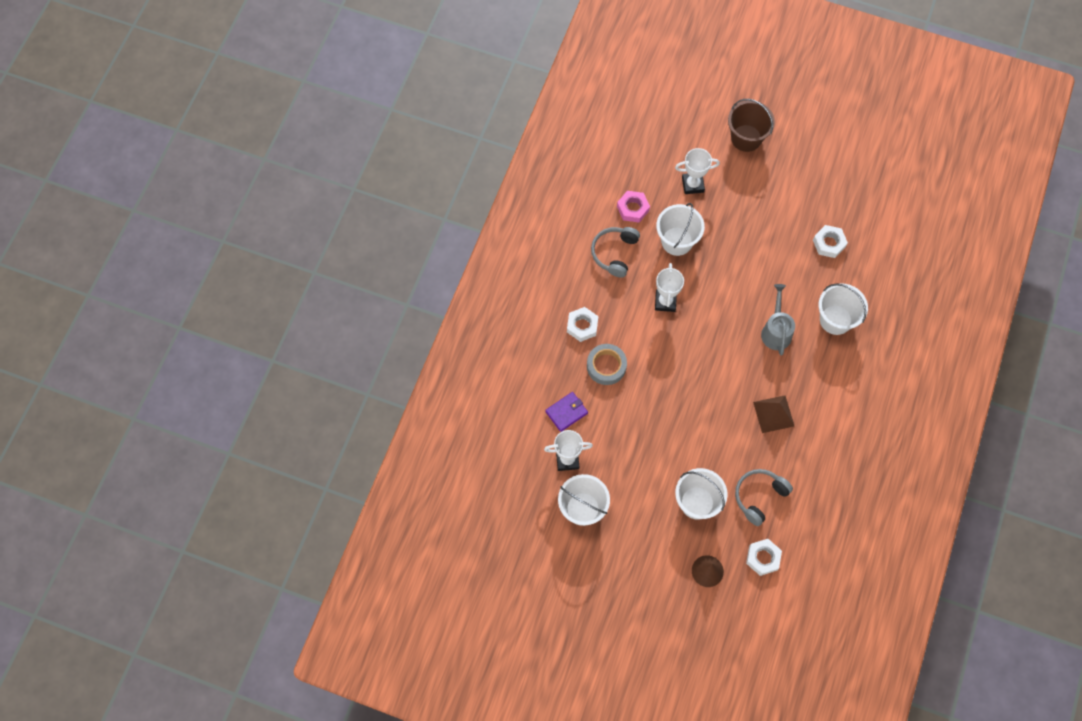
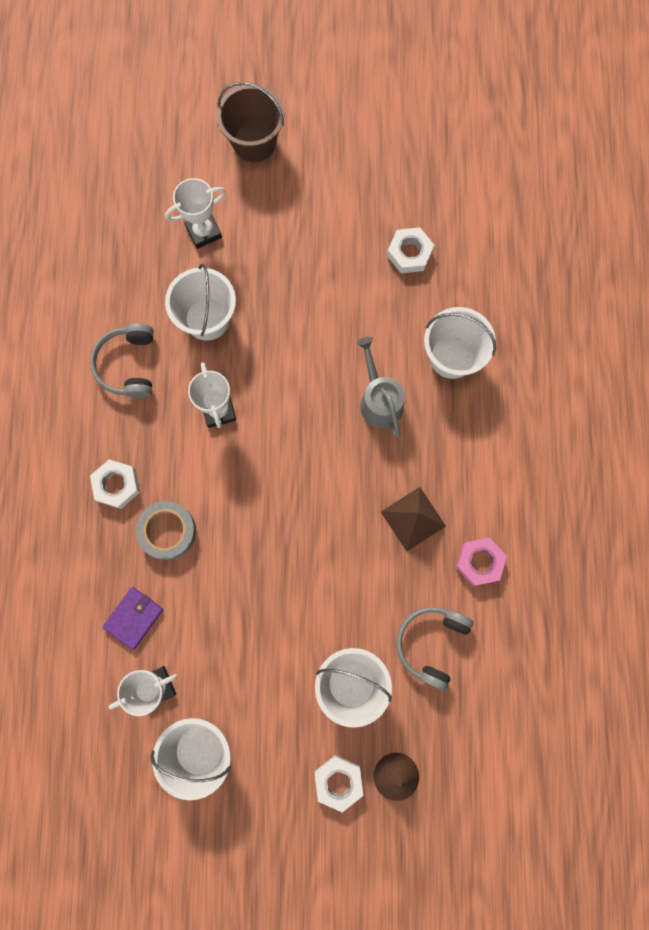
camera: 20 degrees left, 10 degrees up
(633, 208) = (133, 293): pink nut -> pink nut (479, 562)
(763, 558) = (464, 729): white nut -> white nut (338, 781)

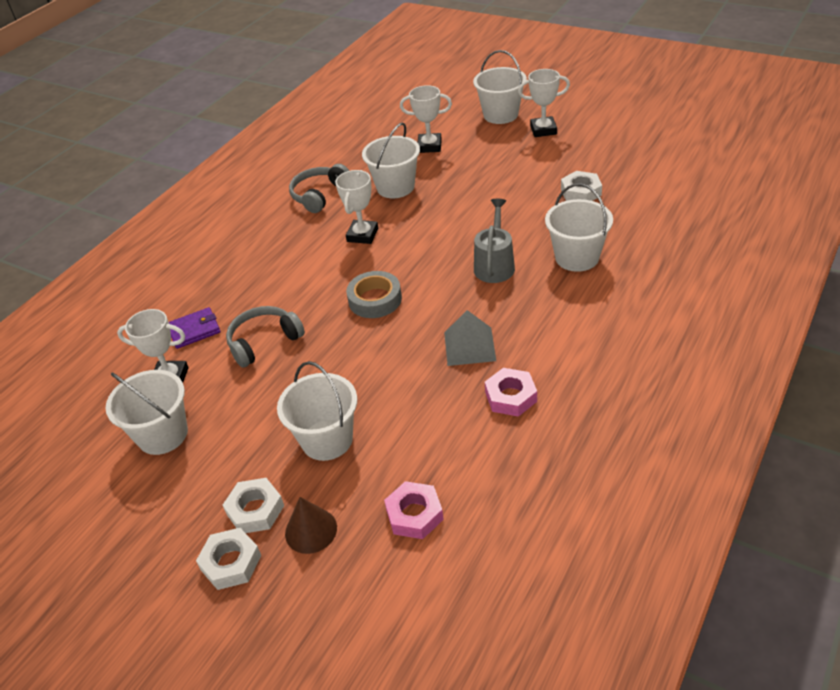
camera: 35 degrees right, 35 degrees down
(116, 485) = (253, 252): white nut -> white nut (231, 563)
(167, 531) = (265, 289): grey tape -> grey tape (375, 300)
(254, 142) = (500, 115): brown bucket -> white bucket
(318, 156) = (543, 130): none -> white trophy
(413, 518) = (469, 346): brown pyramid -> grey pyramid
(431, 644) = (422, 439): grey headphones -> grey headphones (264, 342)
(468, 720) = (414, 514): none -> pink nut

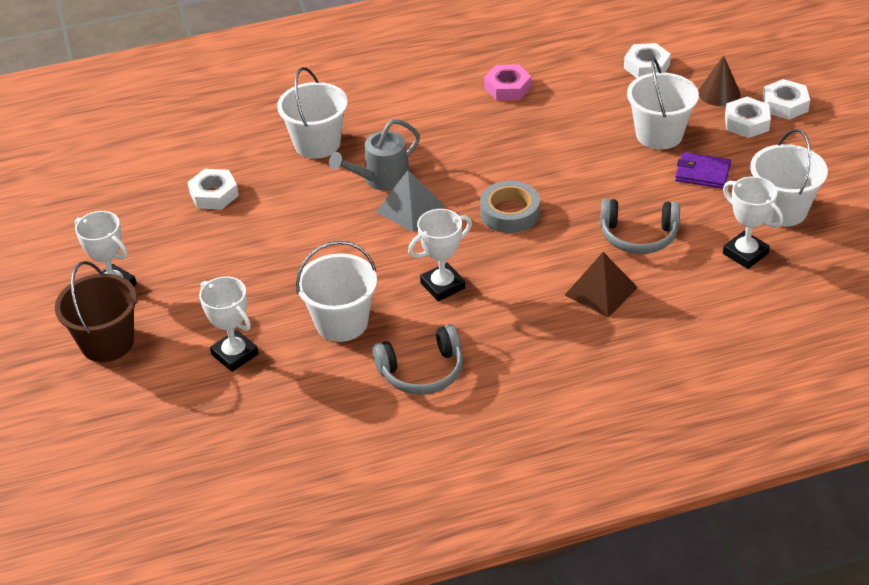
camera: 140 degrees left, 0 degrees up
(194, 330) = (691, 288): purple wallet -> purple wallet (702, 173)
(256, 291) = (601, 291): none -> brown pyramid
(414, 514) = (646, 66): pink nut -> white nut
(469, 346) = (488, 133): grey pyramid -> grey pyramid (410, 209)
(500, 115) = (107, 342): white bucket -> brown bucket

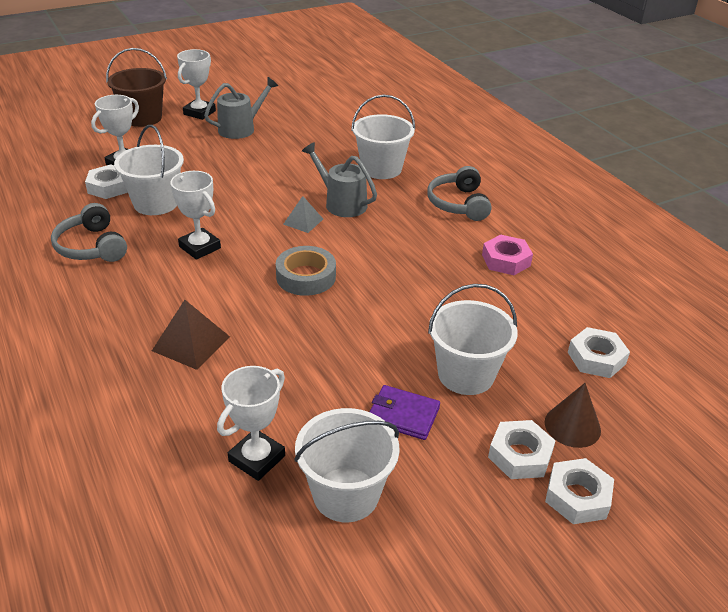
camera: 75 degrees right, 5 degrees down
(176, 249) = (241, 128): none -> grey watering can
(214, 194) = (306, 134): white nut -> white nut (109, 187)
(410, 209) = (303, 221): grey pyramid -> grey pyramid, size x0.65
(638, 235) = (281, 366): grey headphones -> grey headphones (459, 204)
(702, 173) = (403, 415): purple wallet -> purple wallet turned 75 degrees counterclockwise

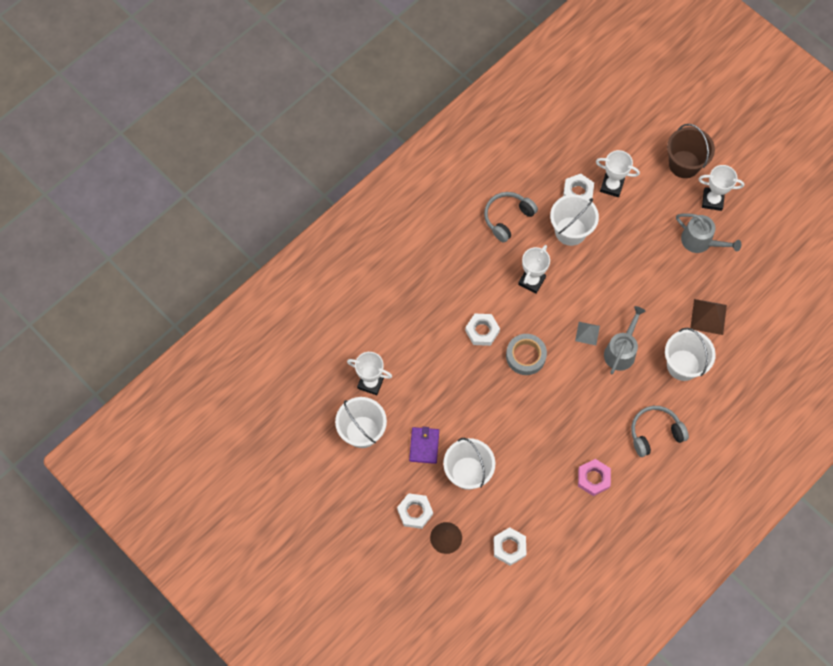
camera: 75 degrees right, 30 degrees up
(191, 343) = (441, 316): brown pyramid -> brown pyramid (708, 317)
(577, 496) = (396, 544): white nut -> white nut (482, 331)

